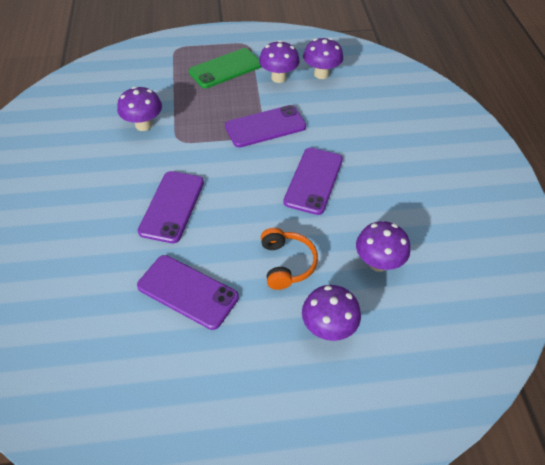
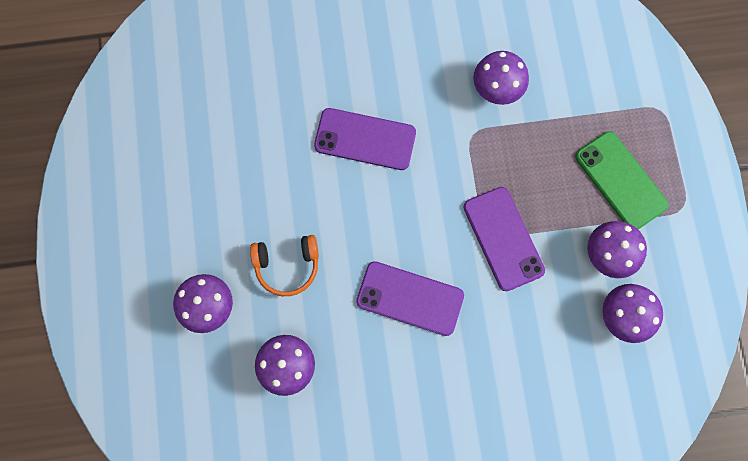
camera: 90 degrees right, 25 degrees up
(188, 291) = (254, 167): purple phone -> none

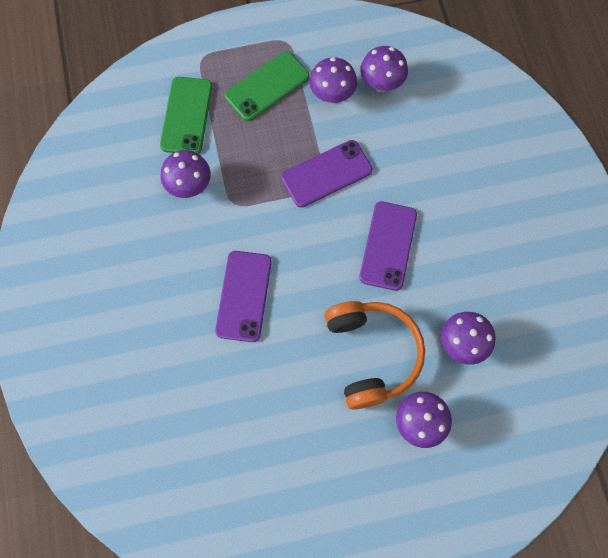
camera: 95 degrees left, 5 degrees down
(287, 265) = (371, 354): orange headphones -> orange headphones, size x1.66
(583, 90) = (187, 116): none -> green phone

